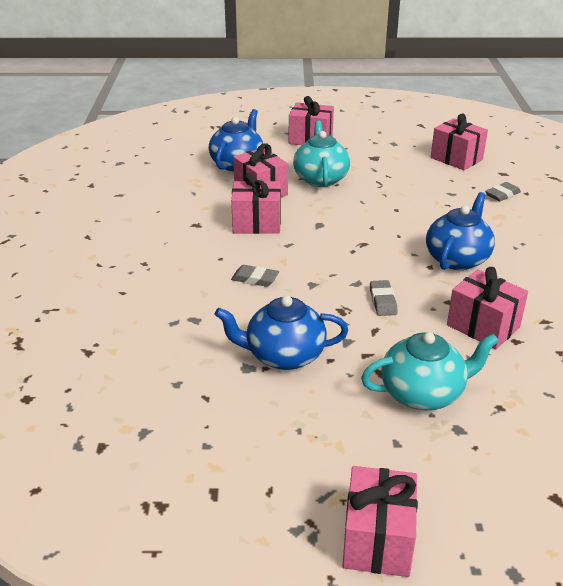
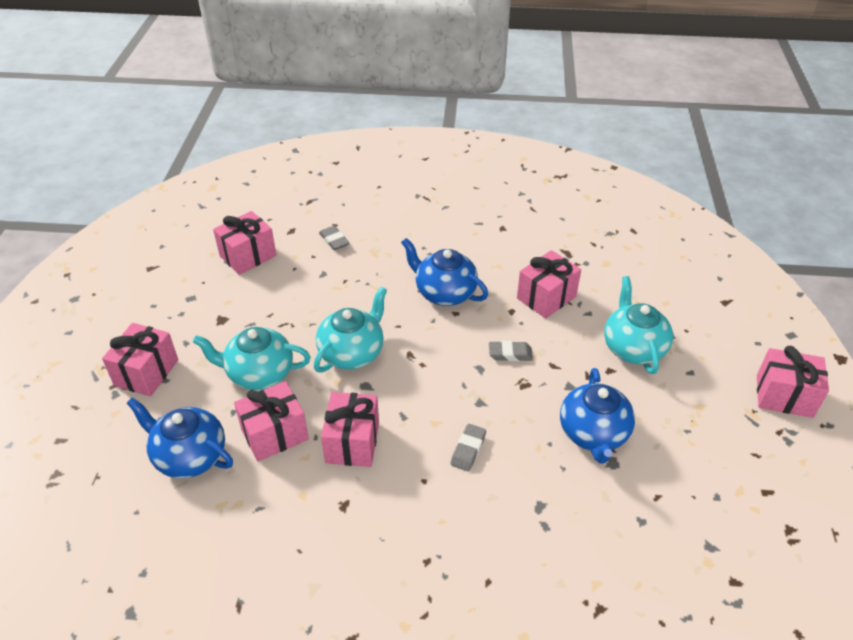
camera: 85 degrees left, 10 degrees up
(356, 215) = (352, 353): none -> turquoise teapot

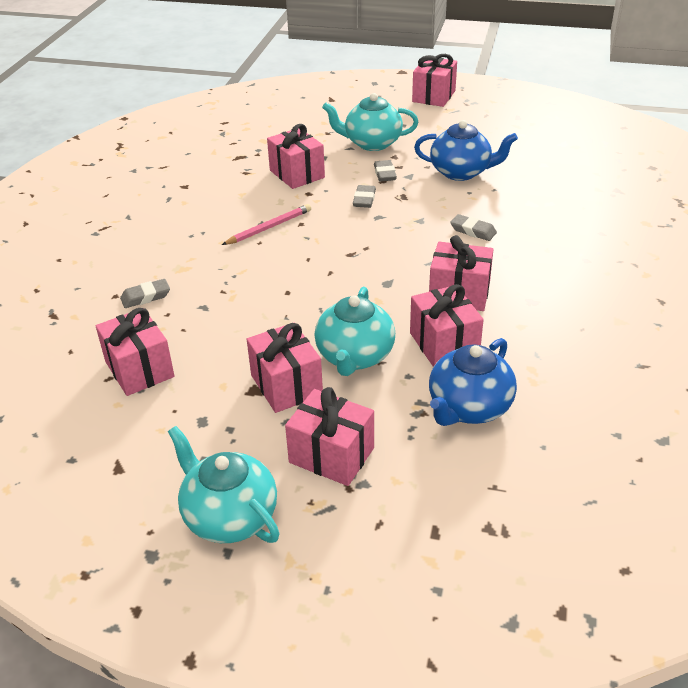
camera: 80 degrees left, 5 degrees down
(226, 336) = (286, 385): none -> pink gift
(352, 353) = (339, 290): turquoise teapot -> turquoise teapot (229, 516)
(444, 293) = (269, 227): blue teapot -> pink pencil
(568, 365) = (385, 174): none -> grey eraser

